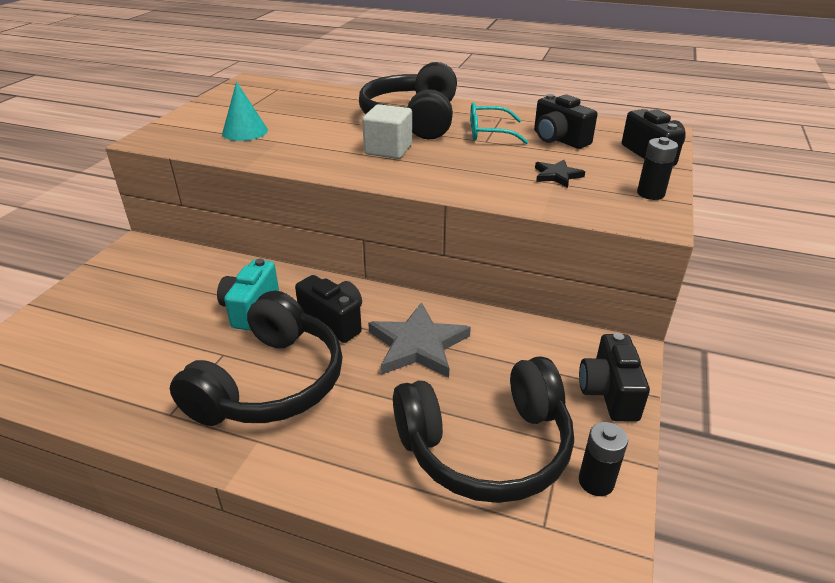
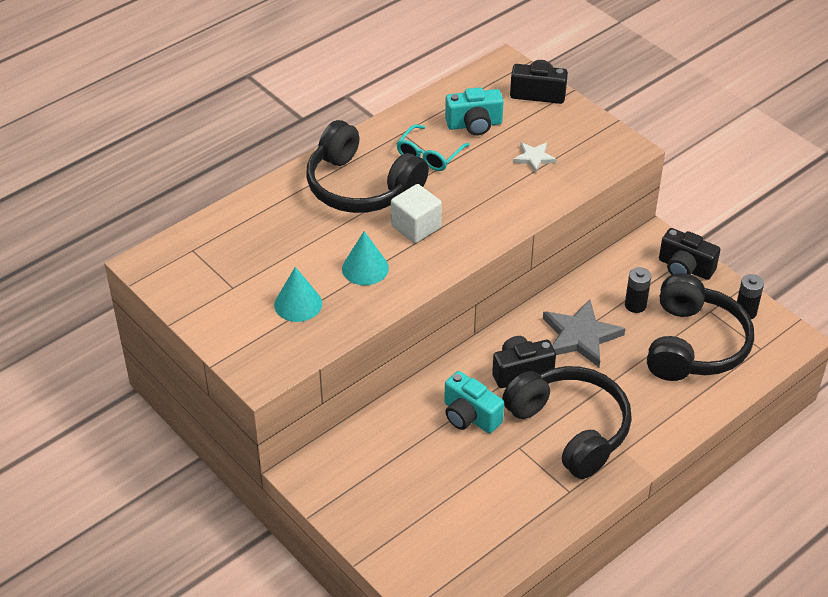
camera: 60 degrees left, 10 degrees up
(312, 144) = (365, 268): none -> turquoise cone
(557, 175) = (534, 158): black star -> white star
(558, 139) = (474, 124): black camera -> turquoise camera
(650, 194) = (593, 129): black battery -> black battery (635, 305)

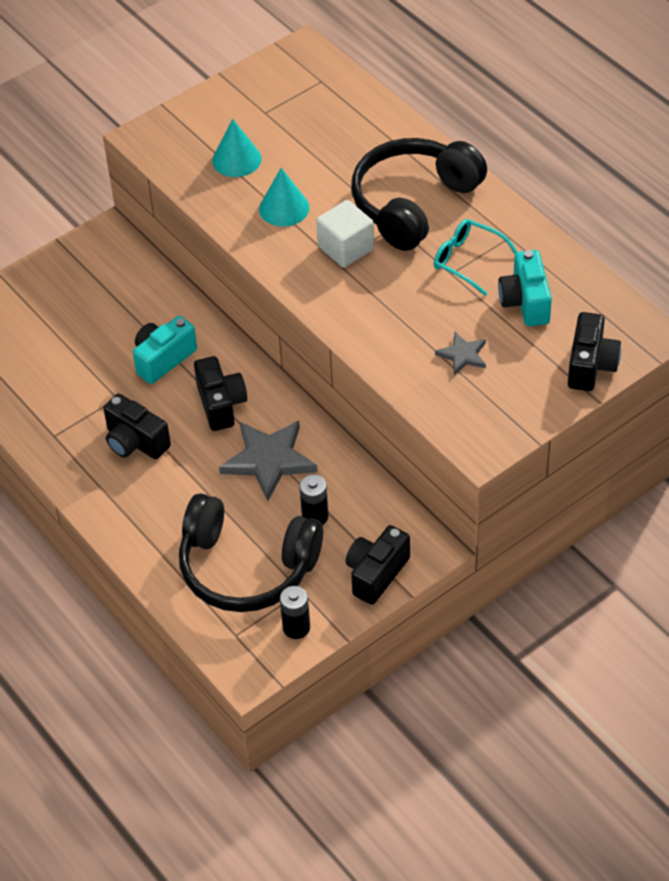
camera: 95 degrees right, 5 degrees up
(534, 158) = (463, 355): white star -> grey star
(570, 429) = (135, 442): black headphones -> black camera

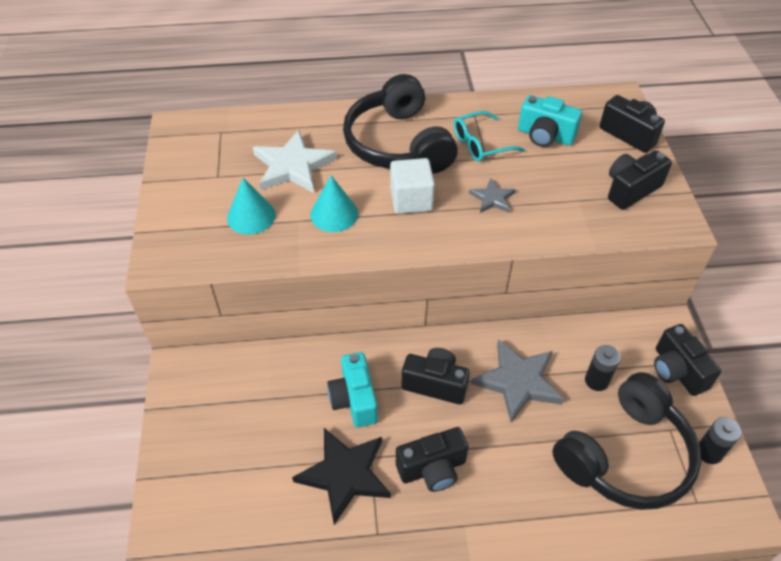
camera: 60 degrees left, 0 degrees up
(89, 390) = (345, 475): none -> black star
(319, 151) = (293, 166): none -> white star
(463, 355) = (575, 189): grey star -> grey star (492, 198)
(500, 396) = (631, 189): none -> black camera

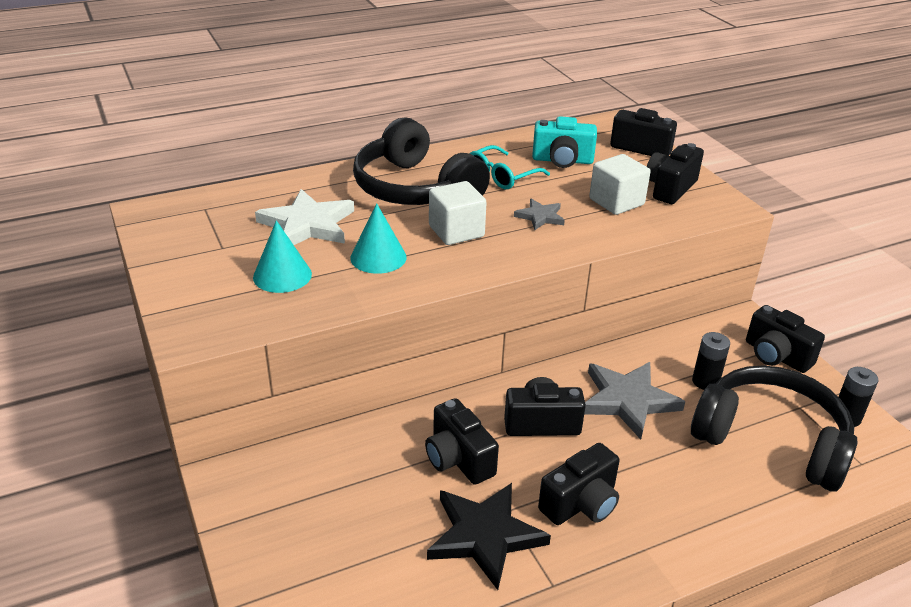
camera: 20 degrees left, 15 degrees down
(354, 399) = (458, 459): turquoise camera -> black camera
(571, 196) = (616, 202): none -> white cube
(625, 455) = (771, 440): black headphones -> black headphones turned 90 degrees counterclockwise

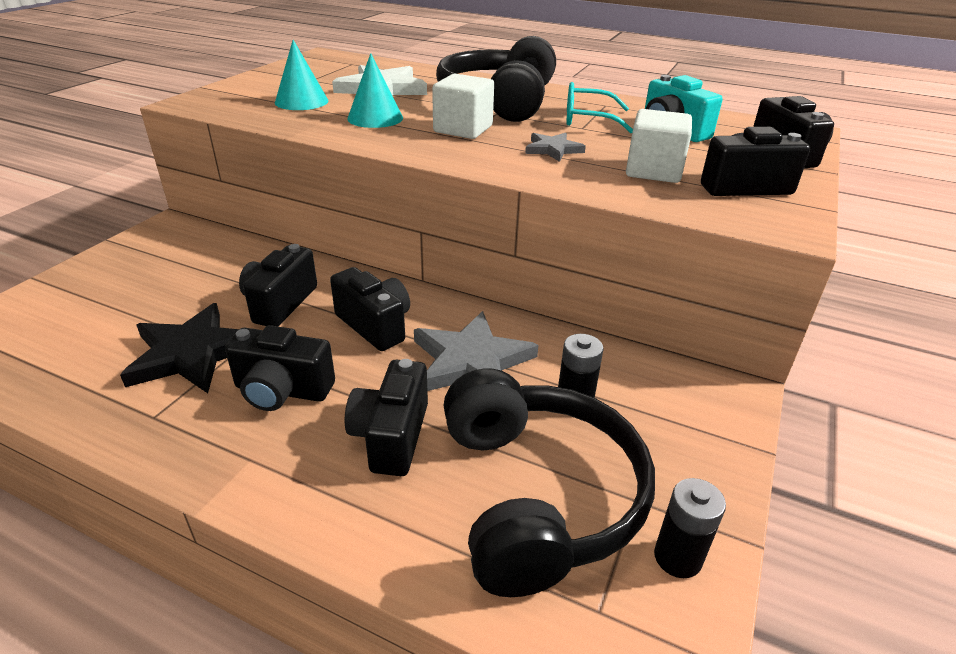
camera: 50 degrees right, 0 degrees up
(776, 356) = (707, 442): black camera -> black camera (391, 436)

